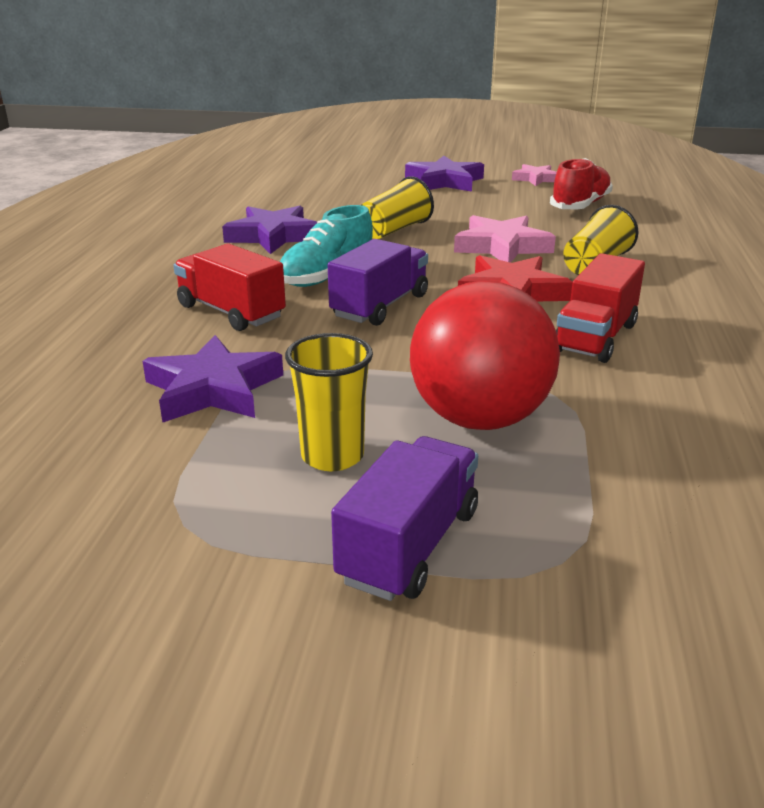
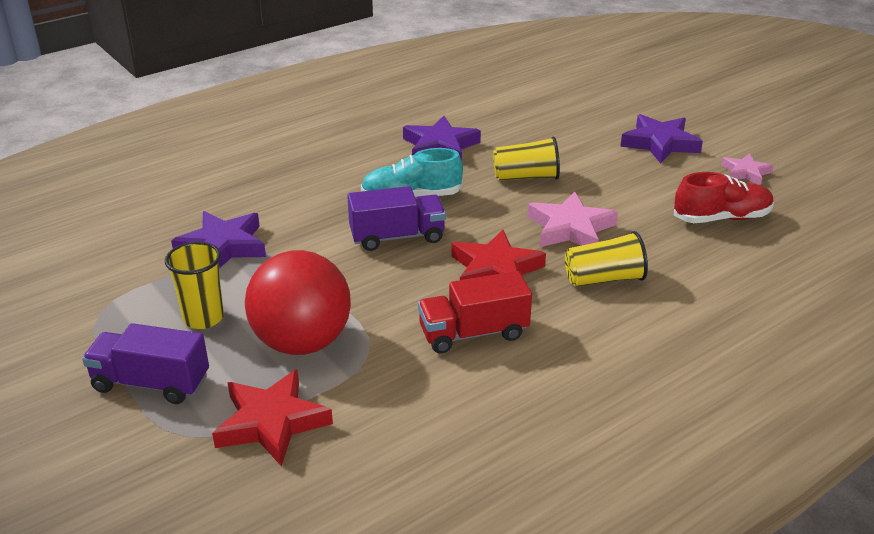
camera: 45 degrees right, 5 degrees up
(231, 312) = (315, 198): red truck -> none
(409, 546) = (151, 383): purple truck -> purple truck turned 150 degrees counterclockwise
(605, 494) = (271, 422): none -> red star

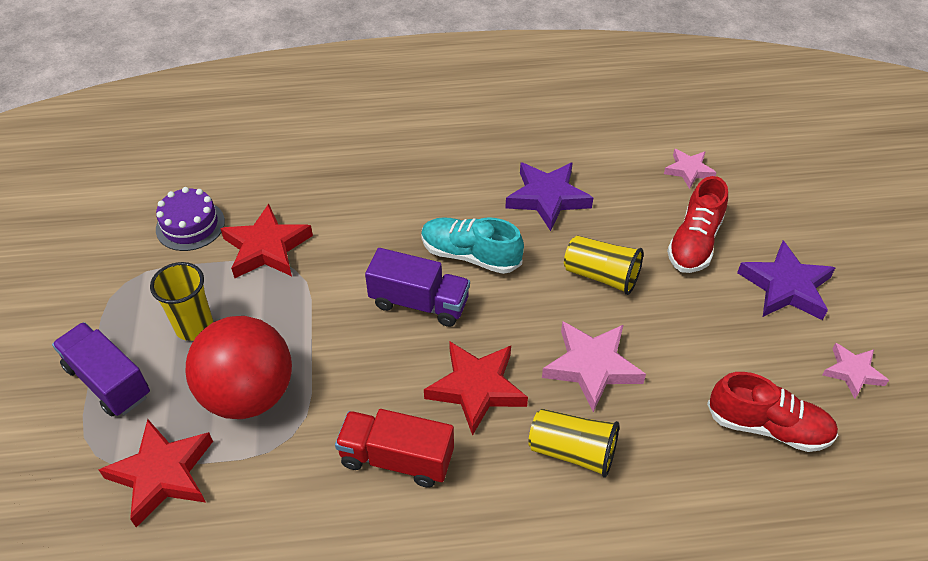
camera: 30 degrees right, 15 degrees up
(130, 255) = (190, 225): none -> purple cake
(223, 247) = (266, 248): purple star -> red star
(531, 102) = (689, 170): none -> pink star
(575, 139) = (694, 242): none -> red shoe

